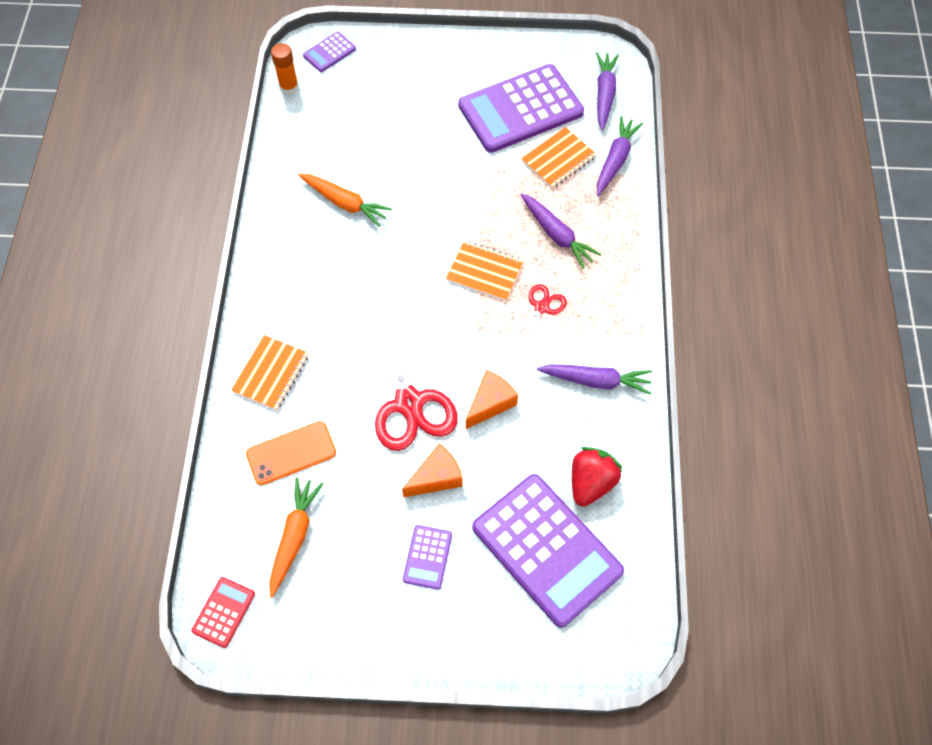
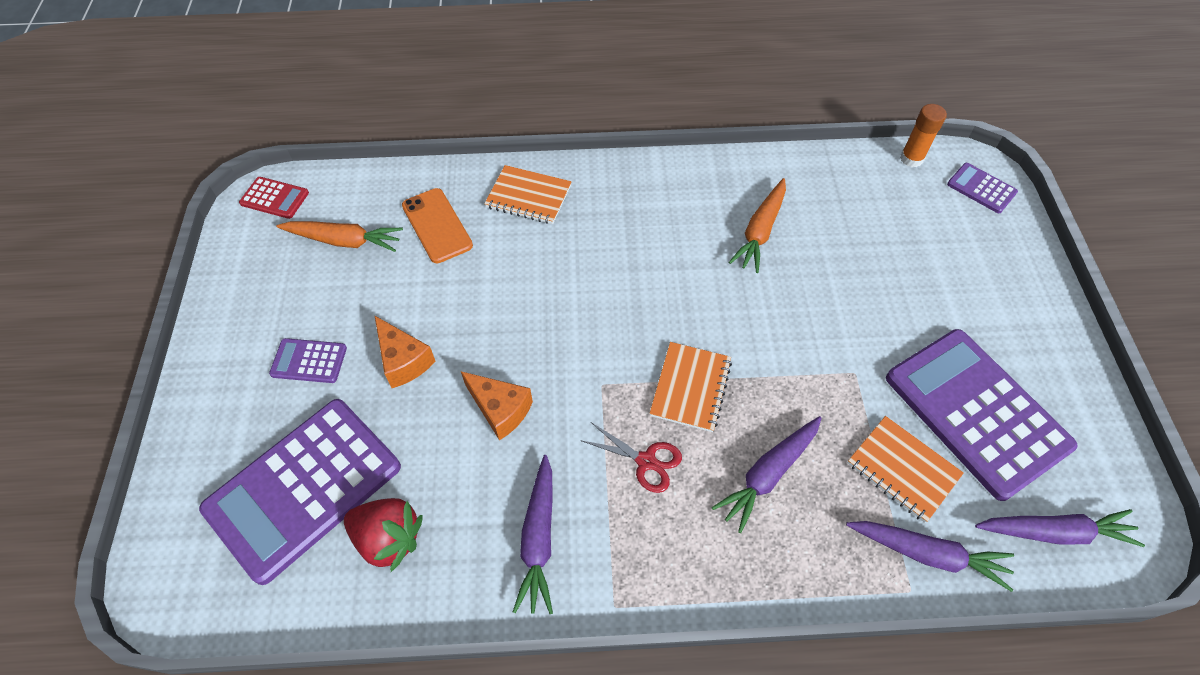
camera: 85 degrees right, 5 degrees down
(409, 403) = (498, 324): red scissors -> none

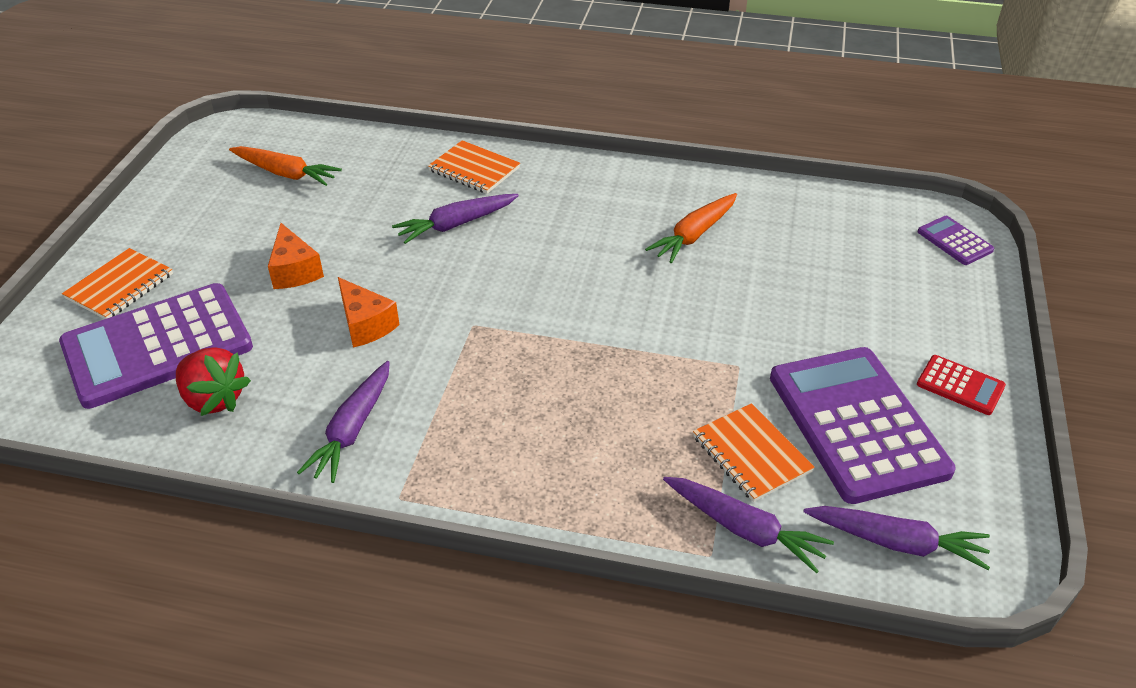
camera: 15 degrees right, 15 degrees down
(274, 198) = (239, 132): red calculator -> red calculator (960, 385)
(309, 361) = (209, 255): purple calculator -> none
(437, 225) = (376, 176): orange phone -> none
(646, 461) = (487, 392): red scissors -> none
(691, 388) = (560, 344): orange notebook -> orange notebook (120, 286)
(768, 474) = (606, 428): purple carrot -> purple carrot (456, 224)
(911, 159) = (887, 204): orange glue stick -> none

